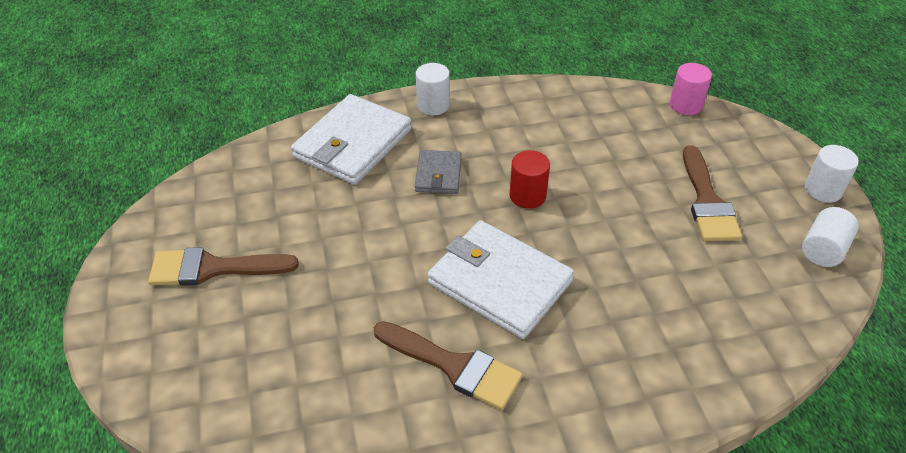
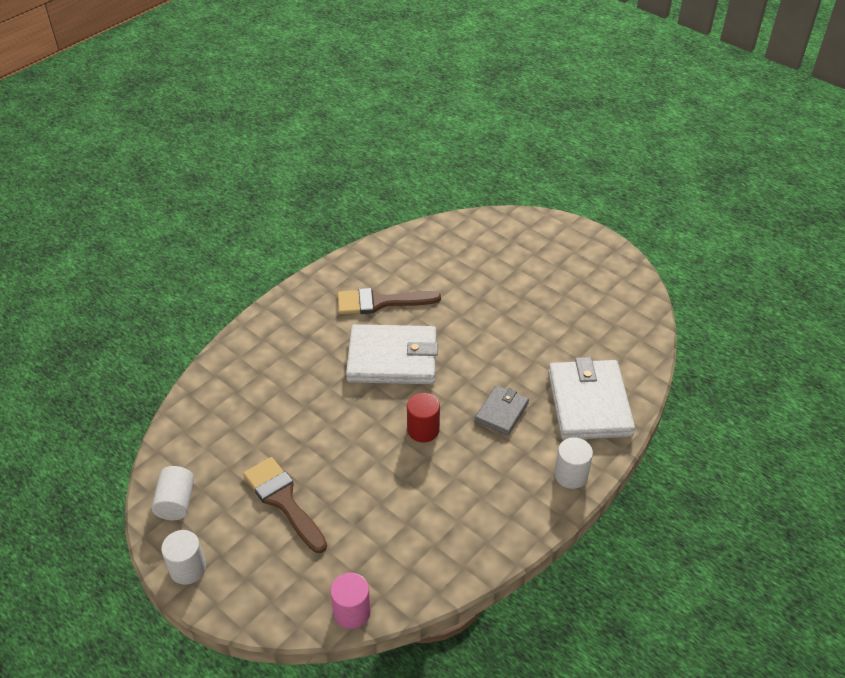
camera: 145 degrees right, 0 degrees up
(213, 268) = (566, 280): brown brush -> none
(438, 174) = (501, 412): grey wallet -> grey wallet turned 60 degrees clockwise

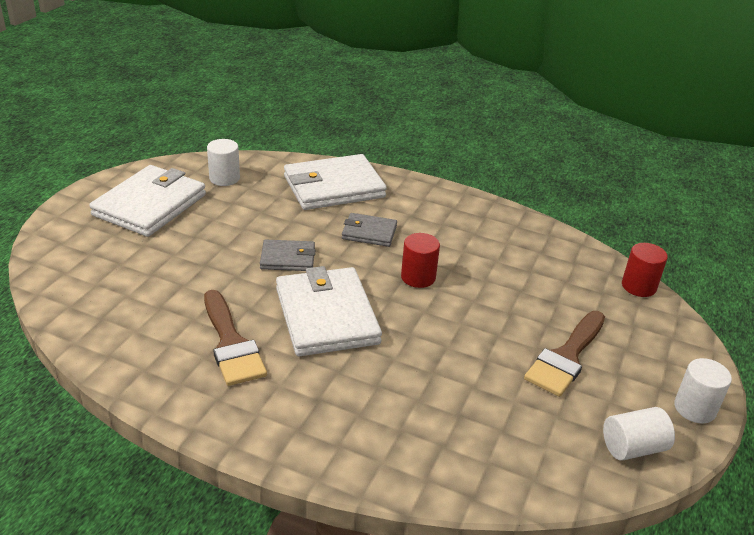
camera: 110 degrees left, 10 degrees down
(352, 612) = (638, 286): pink cylinder -> red cylinder
(475, 348) = (288, 258): none -> grey wallet
(571, 475) = (421, 191): white cylinder -> white cylinder (224, 178)
(575, 275) = (150, 205): none -> white wallet

